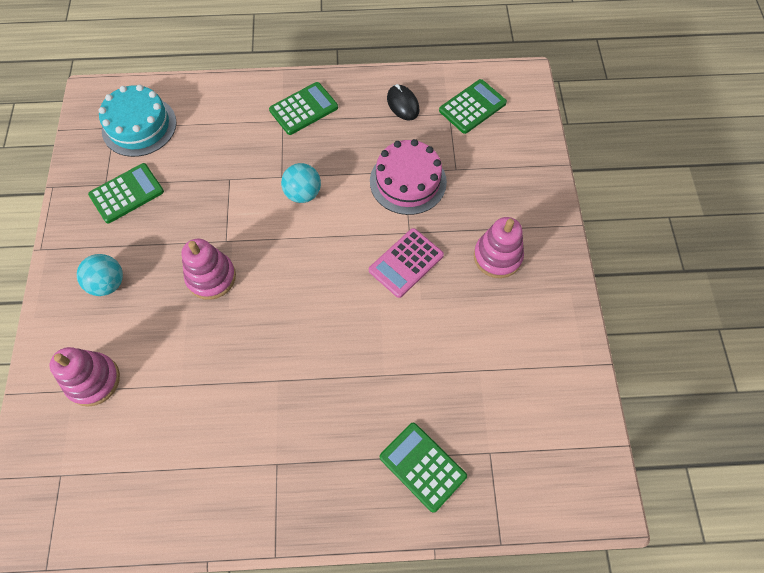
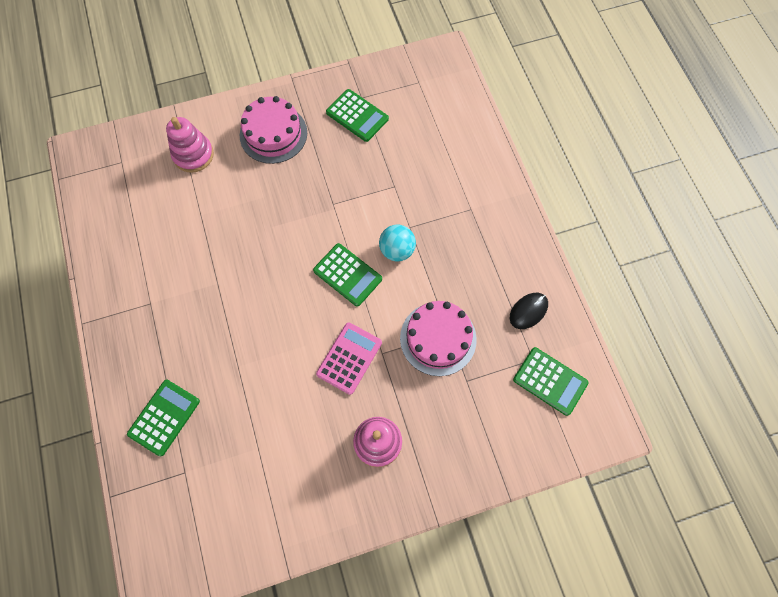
camera: 75 degrees right, 5 degrees up
(108, 283) = (273, 134): turquoise ball -> pink cake
(139, 126) = (426, 100): turquoise cake -> none
(211, 277) = (296, 204): pink stacking toy -> none
(304, 109) = (490, 223): green calculator -> green calculator (347, 275)
(406, 263) = (349, 358): pink calculator -> pink calculator turned 90 degrees clockwise

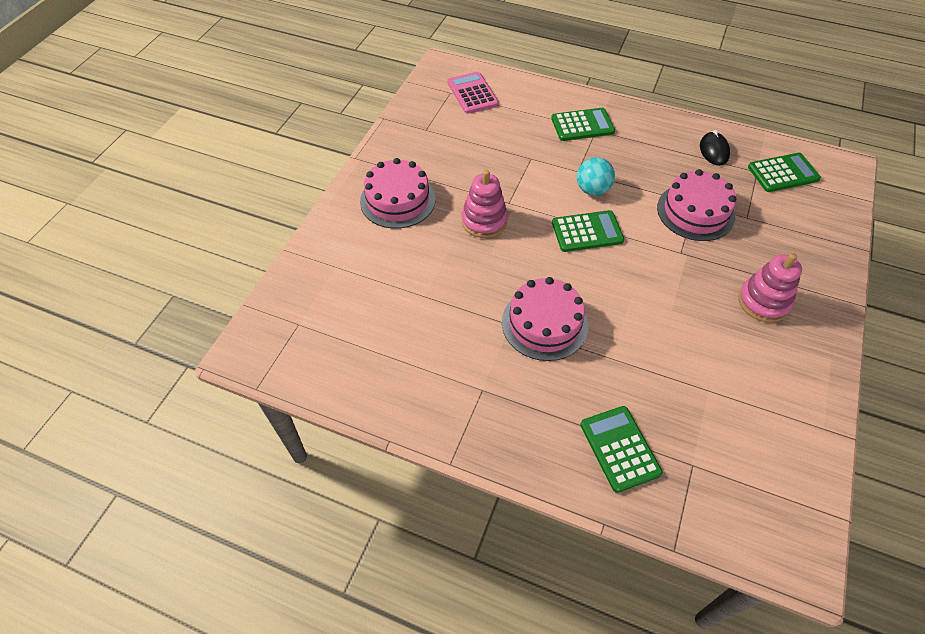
camera: 50 degrees left, 15 degrees down
(193, 155) = (355, 265): pink stacking toy -> pink stacking toy (484, 221)
(235, 304) = (544, 323): none -> pink cake
(349, 358) = (668, 275): pink calculator -> pink calculator (472, 93)
(357, 116) = (440, 141): green calculator -> green calculator (582, 125)

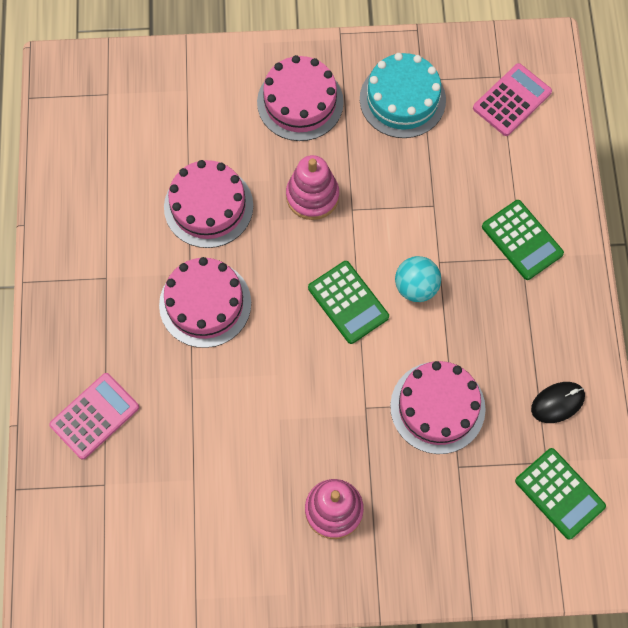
camera: 65 degrees right, 15 degrees up
(434, 144) = (402, 99): none -> turquoise cake
(454, 289) = (208, 206): none -> pink cake
(619, 448) = (95, 416): green calculator -> pink calculator

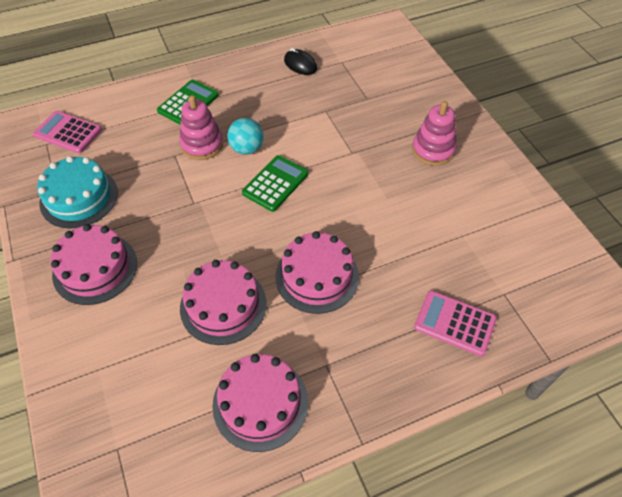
camera: 110 degrees left, 15 degrees down
(312, 196) = (189, 232): pink stacking toy -> pink stacking toy (202, 144)
(437, 407) = (332, 117): pink cake -> pink cake (260, 403)
(559, 493) = (358, 53): green calculator -> none

